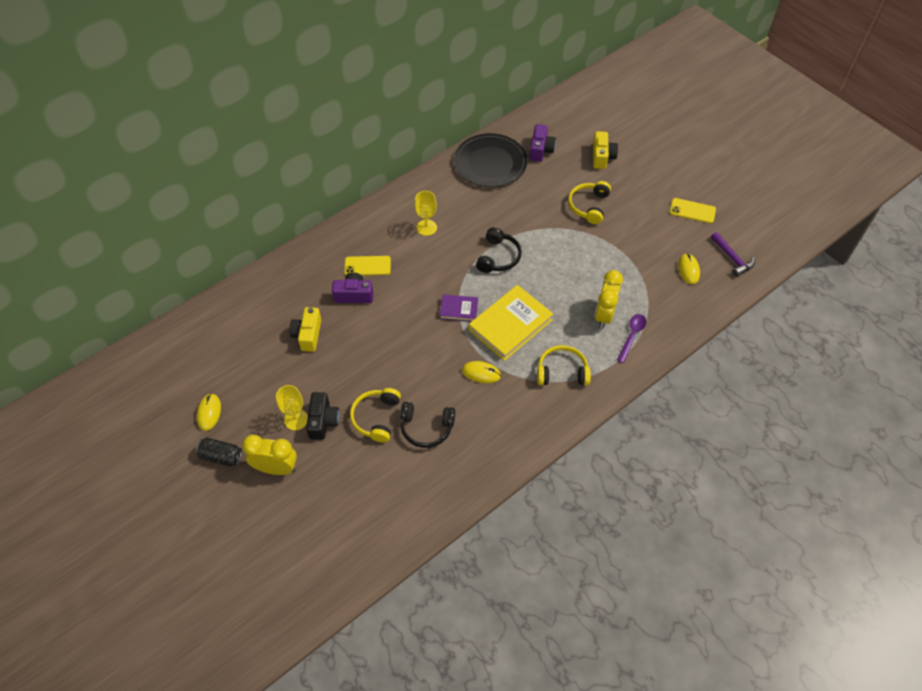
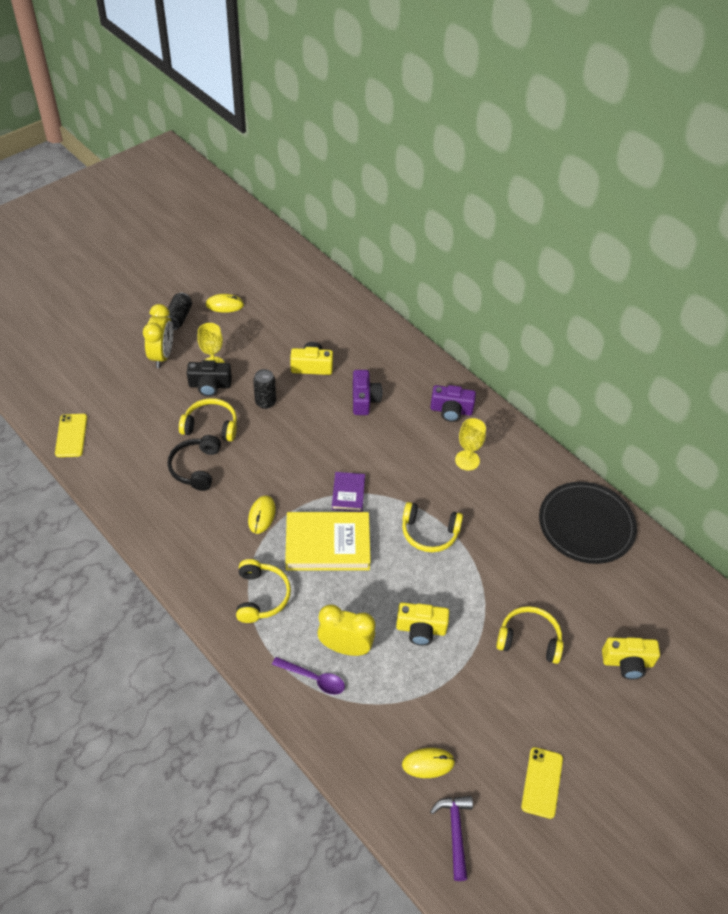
camera: 85 degrees right, 5 degrees down
(350, 372) = (265, 402): none -> black can
(367, 266) = (404, 409): yellow phone -> yellow phone (71, 435)
(498, 257) = (429, 533): black headphones -> yellow headphones
(510, 325) = (327, 544): yellow book -> yellow book turned 45 degrees counterclockwise
(540, 150) = (623, 584): purple camera -> purple camera (451, 410)
(585, 267) = (421, 629): none -> yellow camera
(732, 258) = (455, 831): purple hammer -> purple hammer turned 120 degrees clockwise

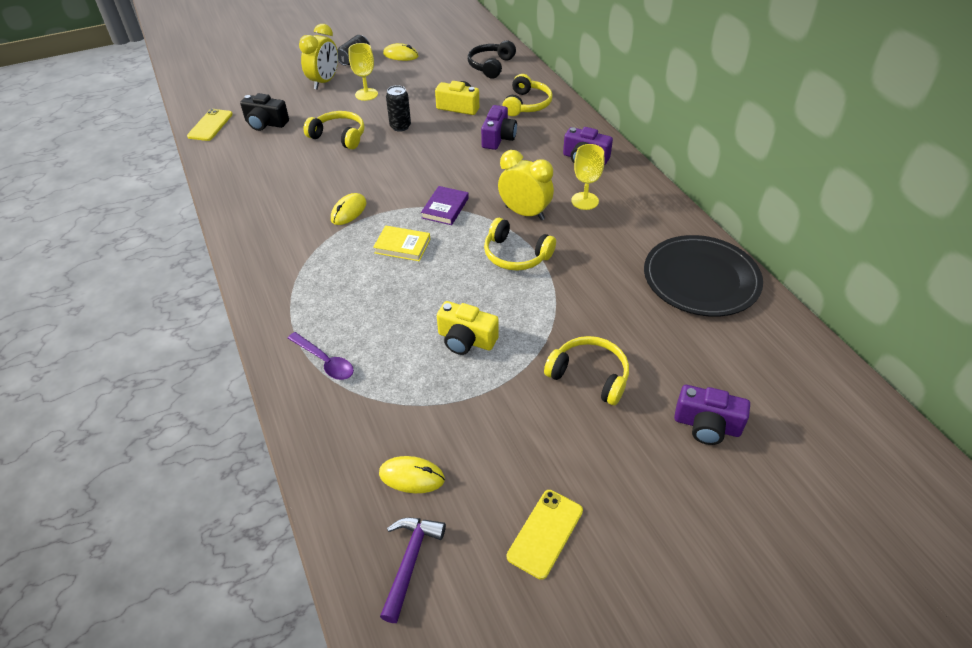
camera: 20 degrees right, 5 degrees down
(196, 467) = (307, 164): black headphones -> black headphones (491, 66)
(210, 385) = (355, 108): black camera -> black camera (266, 123)
(261, 596) = (311, 277): yellow headphones -> yellow headphones (526, 104)
(327, 544) = (402, 246): yellow book -> yellow book, size x0.53
(345, 647) = (374, 340): yellow clock -> yellow clock (524, 213)
(627, 662) = (706, 425): yellow camera -> purple camera

